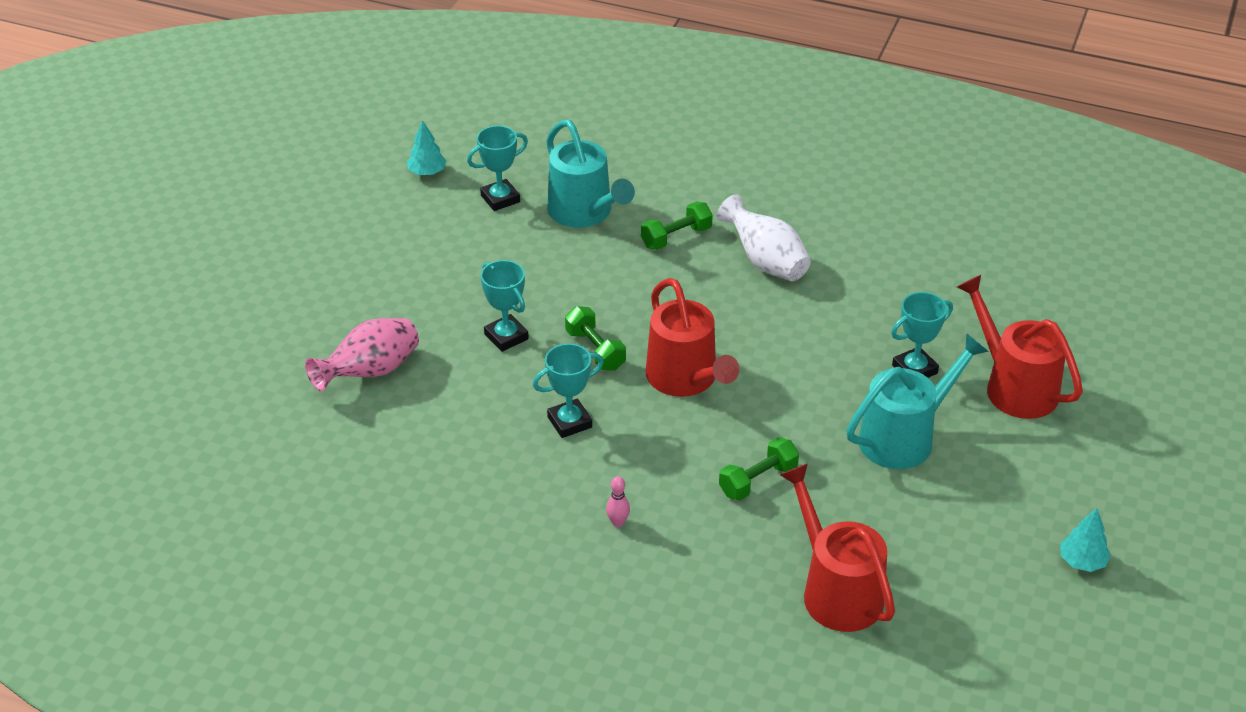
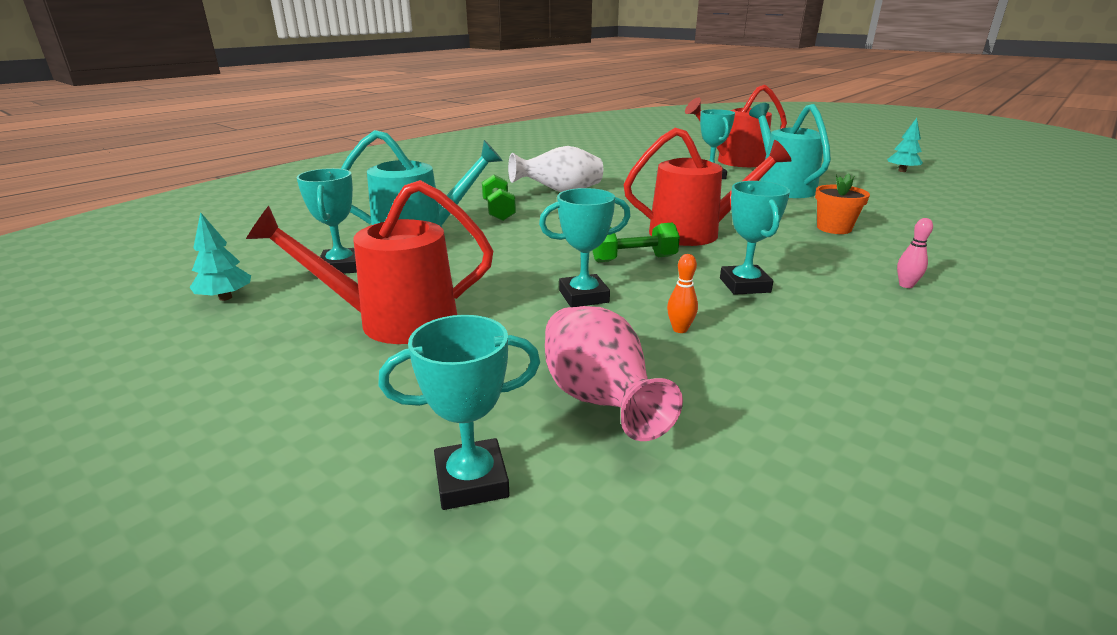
camera: 70 degrees left, 15 degrees down
(288, 344) = (471, 481): none -> turquoise trophy
(474, 394) = (680, 329): none -> orange bowling pin
(758, 480) = (834, 228): green dumbbell -> orange flower pot
(835, 590) = (963, 224): red watering can -> red watering can (393, 321)

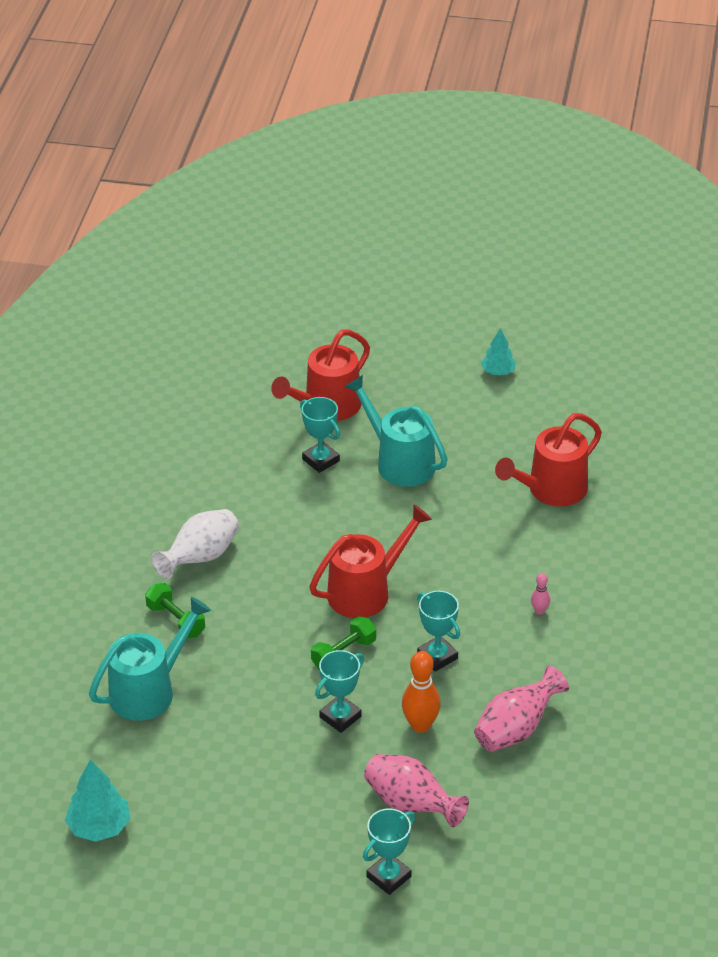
camera: 30 degrees left, 15 degrees up
(225, 298) = (99, 827): turquoise tree -> turquoise tree, size x1.51
(341, 266) = (136, 758): turquoise trophy -> none
(393, 321) = (241, 797): red watering can -> red watering can (551, 490)
(680, 329) = (420, 725): orange bowling pin -> orange bowling pin, size x1.92
(828, 373) = (516, 729): none -> pink vase
(834, 228) = (470, 537): orange flower pot -> none

